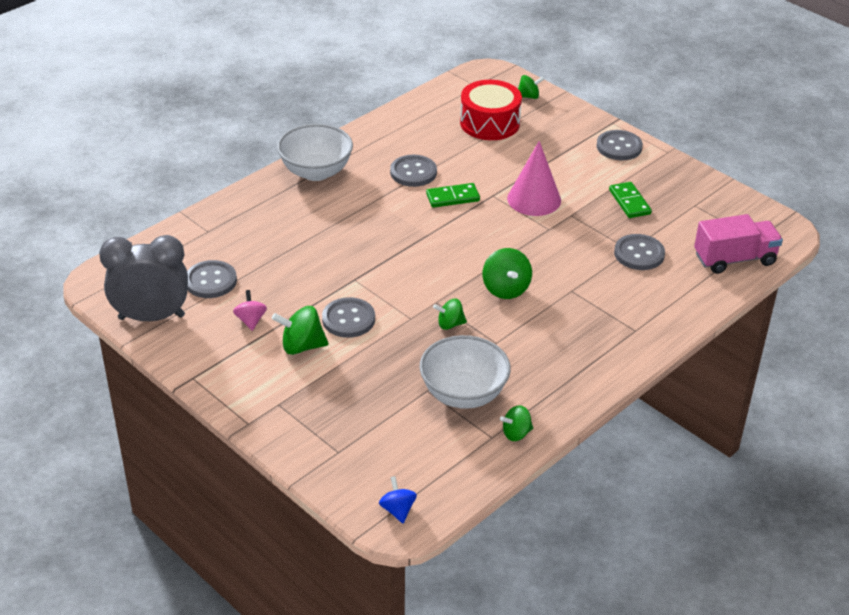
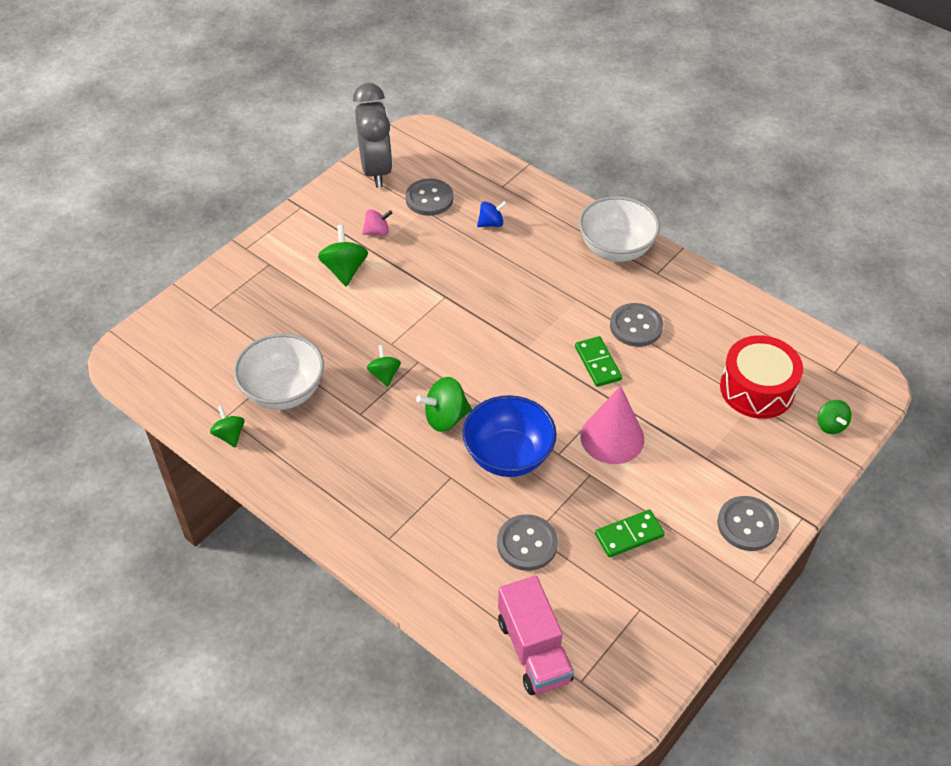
camera: 85 degrees right, 10 degrees up
(348, 319) = (385, 298): grey button -> none
(397, 510) = (139, 354): blue spinning top -> blue spinning top (491, 223)
(550, 256) = (508, 455): none -> blue bowl

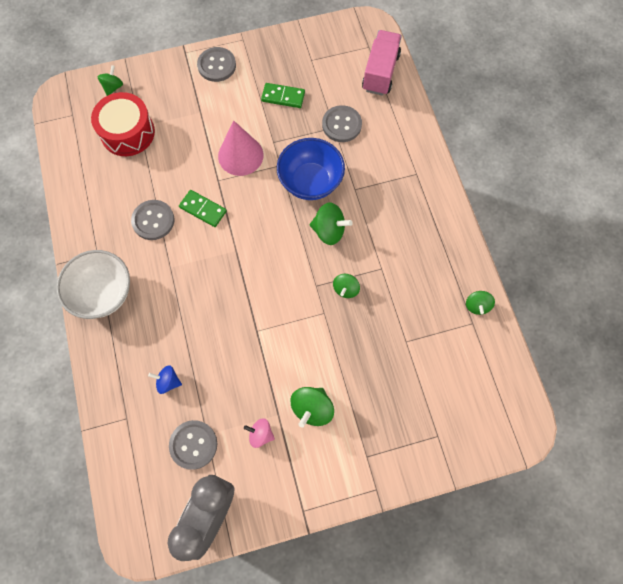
camera: 145 degrees left, 20 degrees up
(283, 391) = (422, 319): white bowl -> none
(597, 363) = (203, 209): green domino -> green domino turned 75 degrees counterclockwise

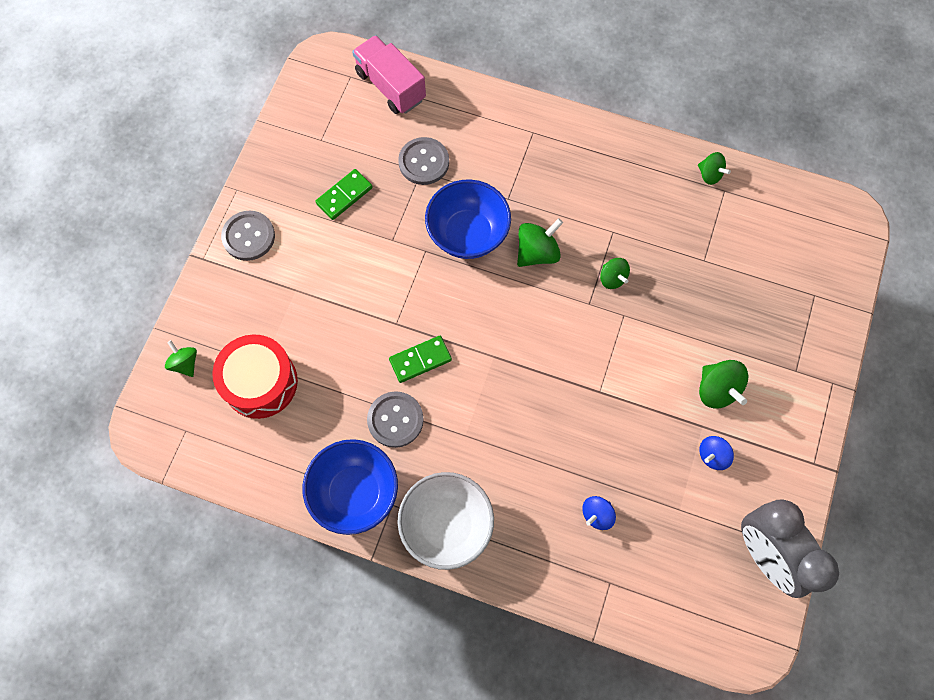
camera: 55 degrees left, 0 degrees up
(91, 228) = (355, 492): none -> blue bowl
(193, 445) = (682, 529): grey button -> none
(240, 155) = (383, 282): pink cone -> none
(260, 434) = (712, 455): pink spinning top -> blue spinning top

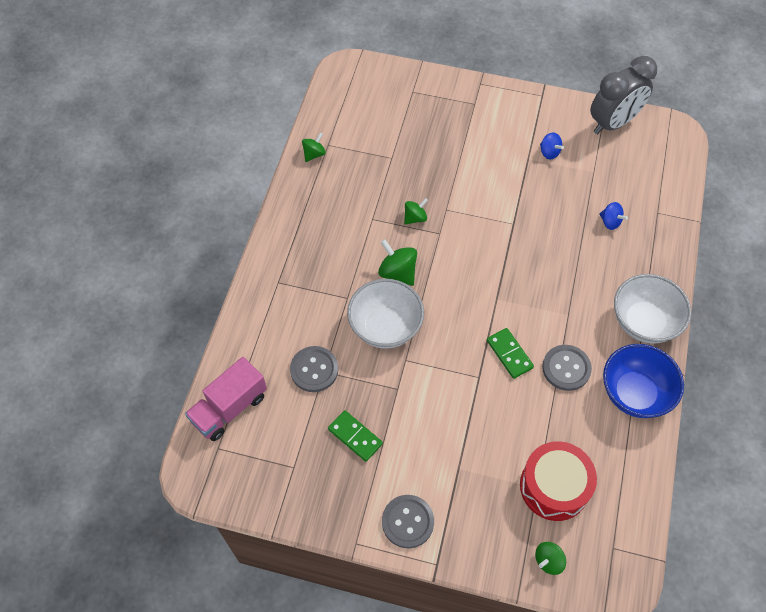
camera: 95 degrees left, 10 degrees down
(468, 234) = (385, 327): blue bowl -> white bowl
(717, 390) = (498, 150): green spinning top -> none

